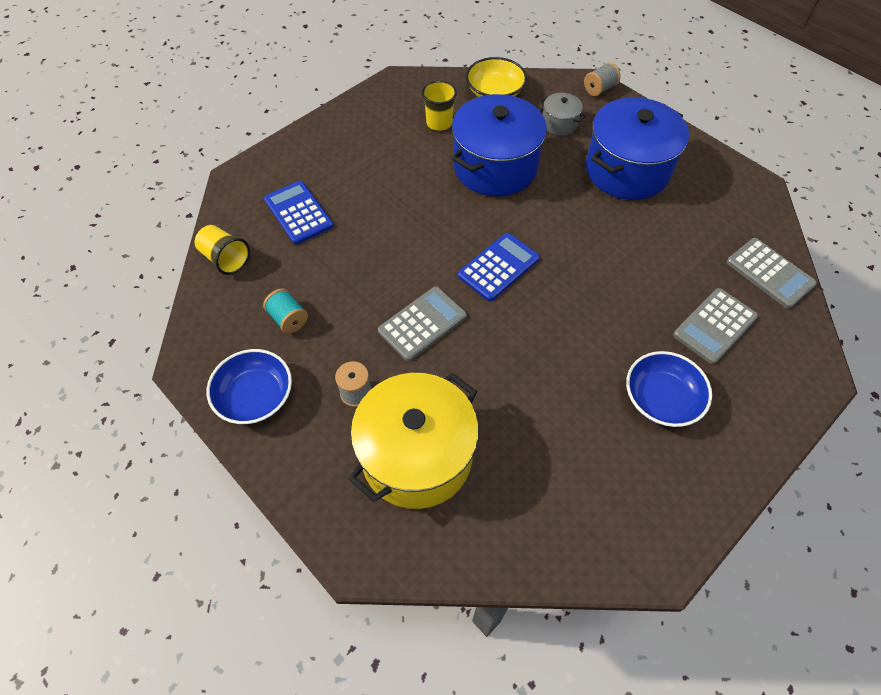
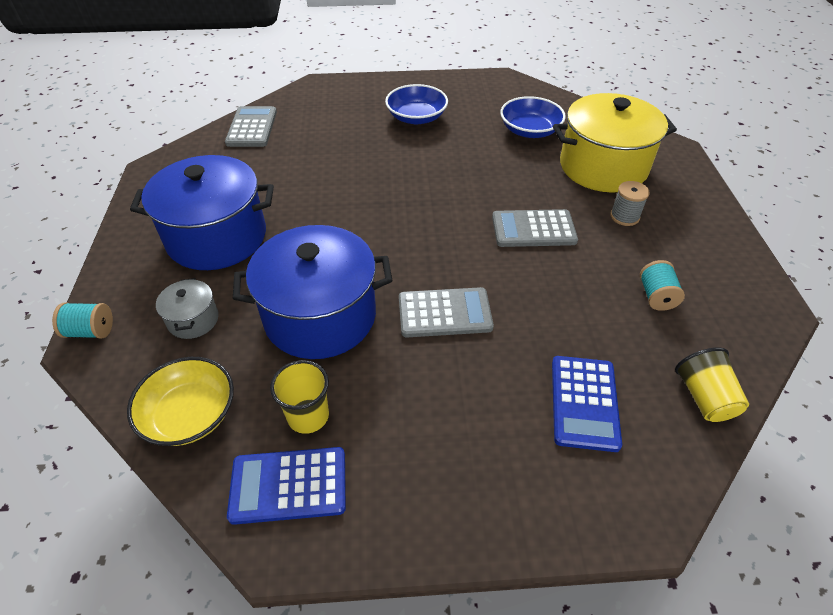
camera: 140 degrees left, 10 degrees down
(255, 396) = (715, 255): blue bowl -> blue bowl (529, 130)
(498, 267) = (428, 231): blue calculator -> blue calculator (288, 485)
(599, 89) = (90, 331): grey spool -> turquoise spool
(714, 326) = (332, 125): grey calculator -> grey calculator (444, 313)

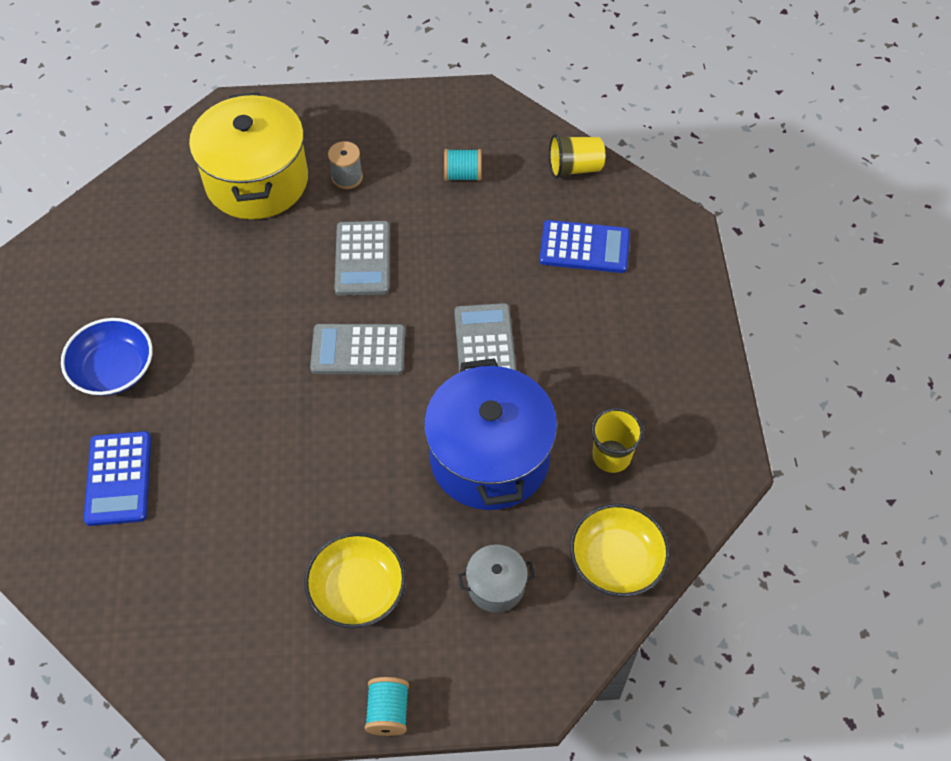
camera: 90 degrees left, 10 degrees up
(90, 331) = (514, 696): turquoise spool -> turquoise spool (388, 712)
(217, 237) = (357, 590): blue pot -> yellow bowl
(252, 127) = (101, 591): grey calculator -> grey calculator (358, 350)
(288, 485) = (680, 464): blue calculator -> blue calculator (118, 479)
(529, 130) = (169, 242): blue bowl -> none

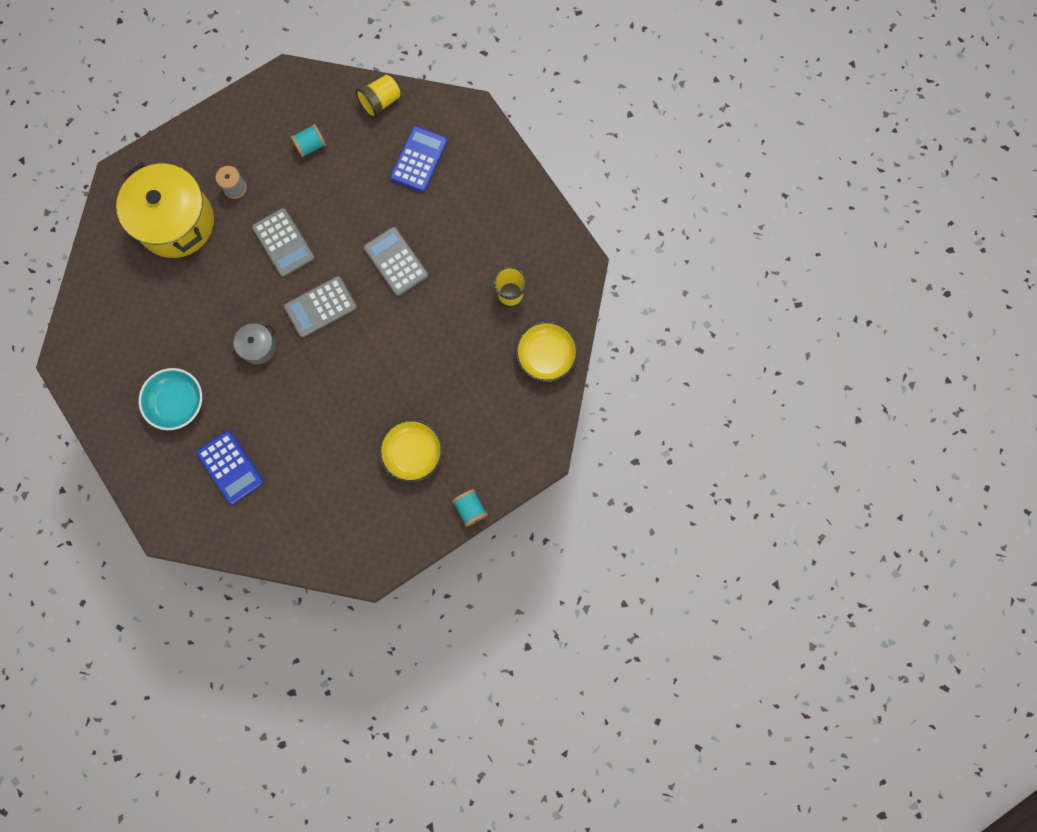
camera: 30 degrees left, 20 degrees up
(114, 369) = (177, 402): blue bowl -> turquoise bowl
(489, 457) = (440, 333): blue pot -> none
(496, 586) = (488, 407): grey pot -> grey pot (258, 347)
(584, 247) = (419, 159): blue calculator -> blue calculator turned 45 degrees counterclockwise

